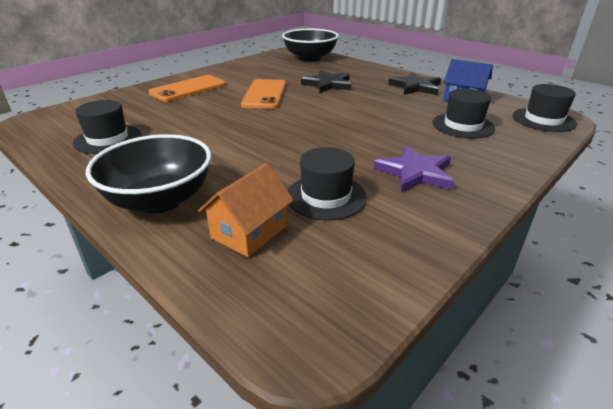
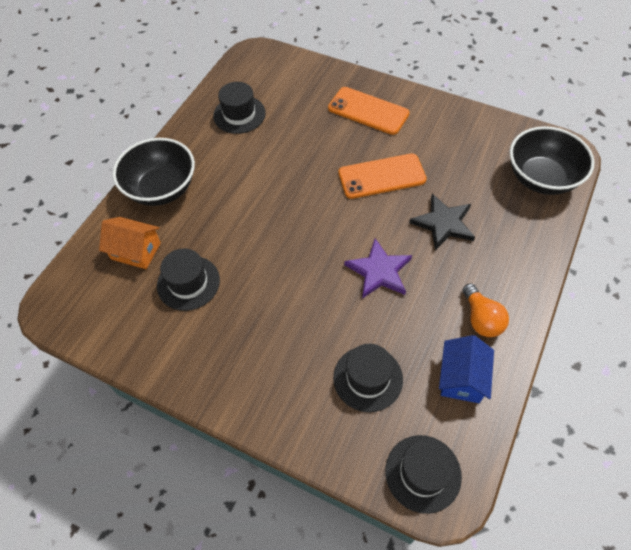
camera: 75 degrees right, 25 degrees up
(415, 87) = (481, 319): black star -> orange light bulb
(415, 172) = (243, 340): purple star -> purple star (379, 271)

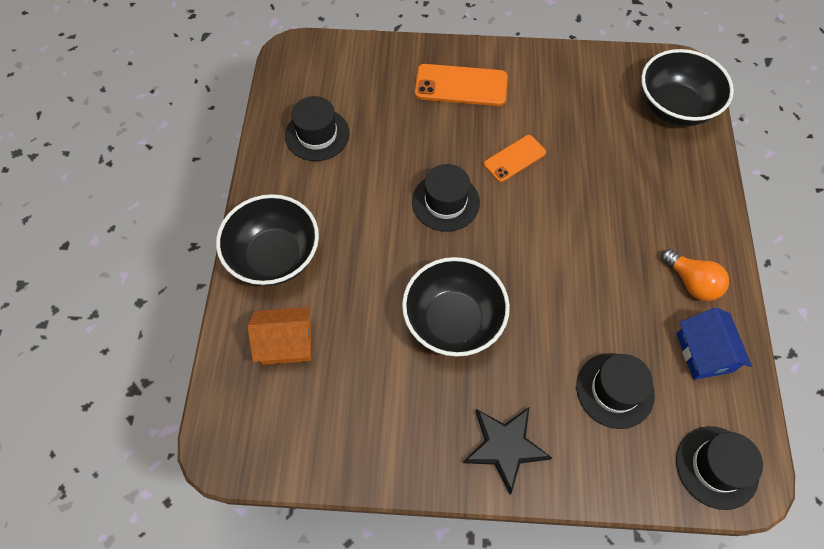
camera: 25 degrees left, 5 degrees up
(188, 283) = (368, 358): black hat -> black hat (445, 202)
(267, 279) = (453, 321): none -> black bowl
(379, 271) = (567, 268): purple star -> none
(382, 176) = (514, 158): orange phone -> orange phone, size x0.64
(443, 223) = (604, 191): black star -> black star (505, 447)

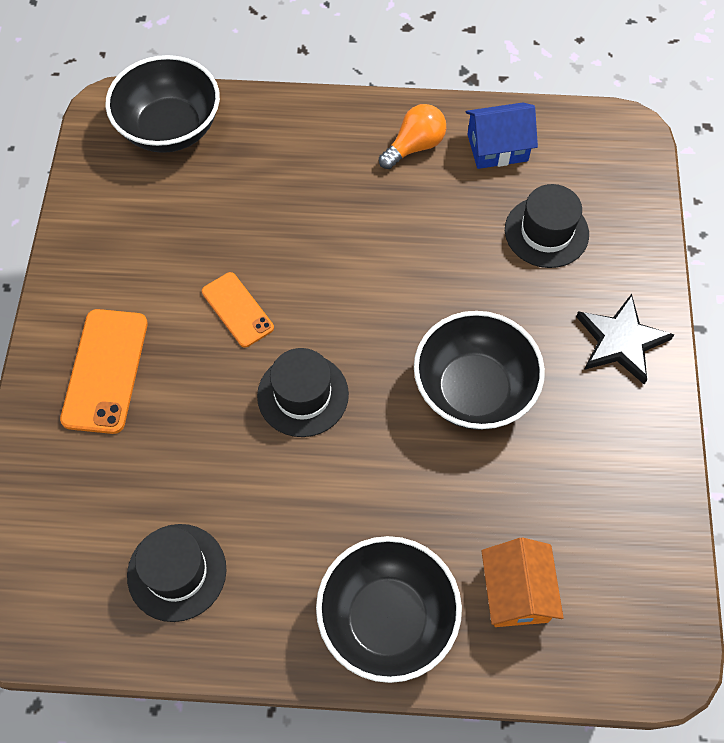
camera: 90 degrees left, 0 degrees up
(716, 467) = (617, 155): black hat -> none

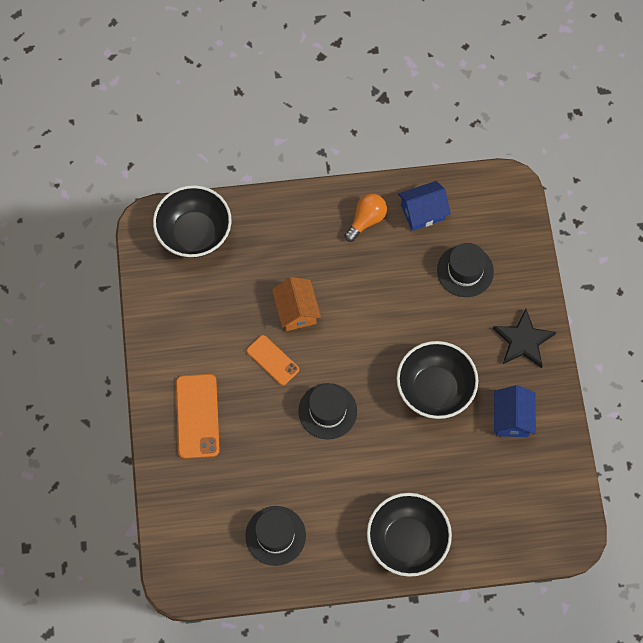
camera: 10 degrees left, 5 degrees up
(516, 592) = (481, 512): orange house -> orange house (296, 310)
(588, 452) = (512, 418): none -> blue house

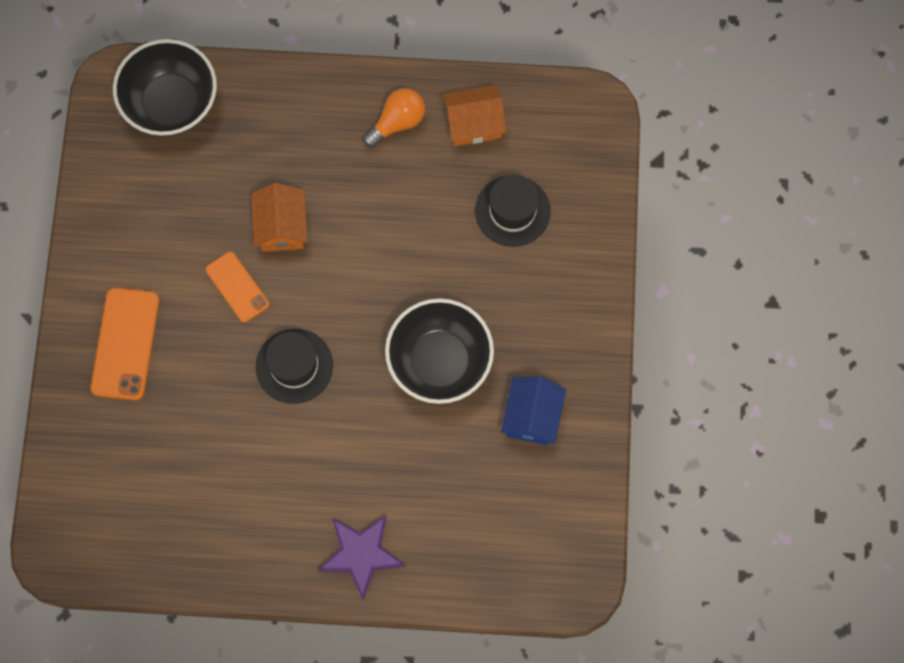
camera: 10 degrees right, 5 degrees up
(275, 535) = (193, 517): black hat -> none
(407, 541) = (361, 554): black bowl -> purple star
(423, 212) = (474, 124): blue house -> orange house
(523, 341) = (569, 316): black star -> none

